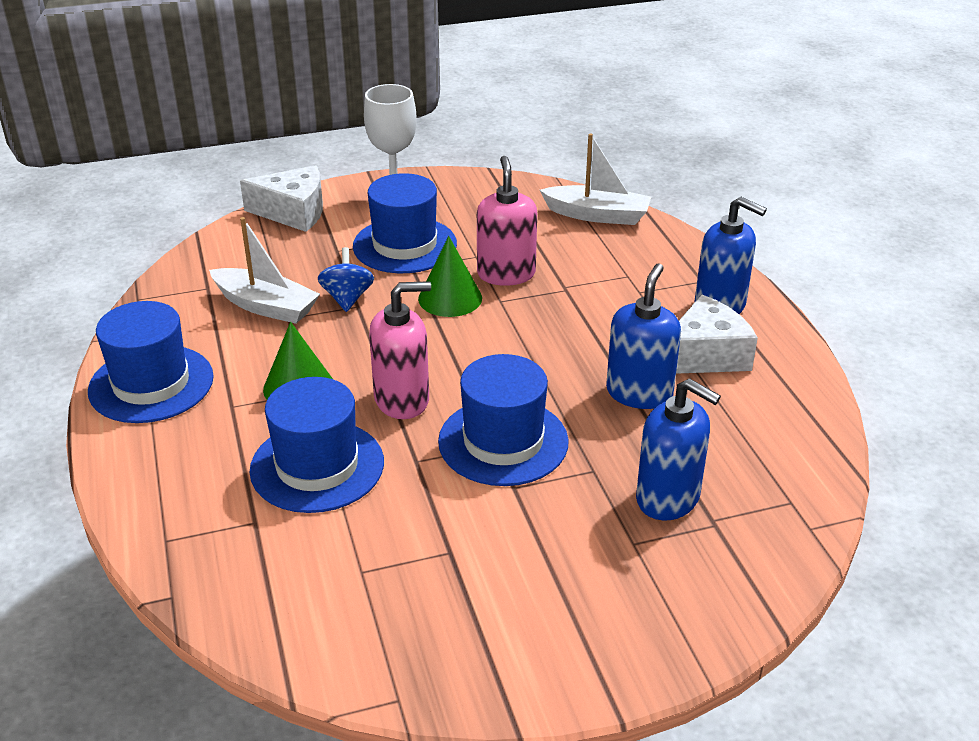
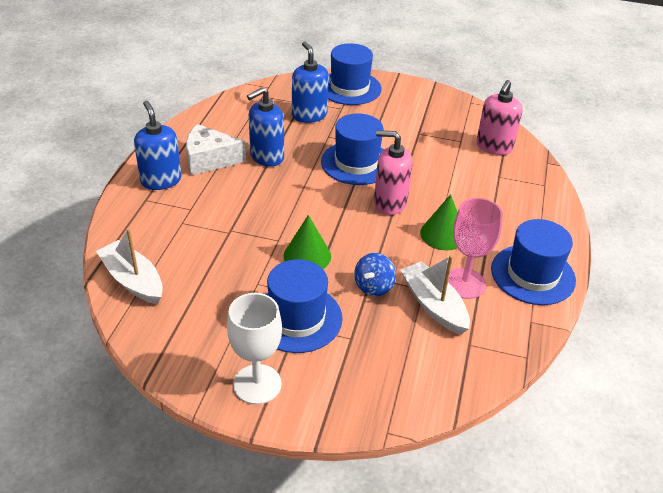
camera: 150 degrees left, 5 degrees up
(239, 341) = (464, 283): none -> pink goblet
(293, 212) = (357, 405): white cheese -> none
(317, 466) = (456, 188): blue hat -> blue hat (349, 88)
(506, 274) = (253, 258): pink soap dispenser -> pink soap dispenser (494, 147)

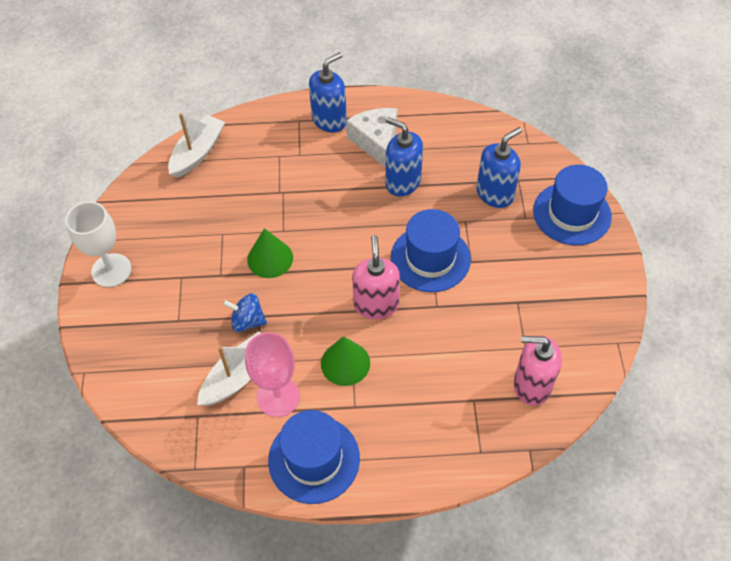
camera: 75 degrees right, 15 degrees up
(297, 318) = (189, 275): blue hat -> none

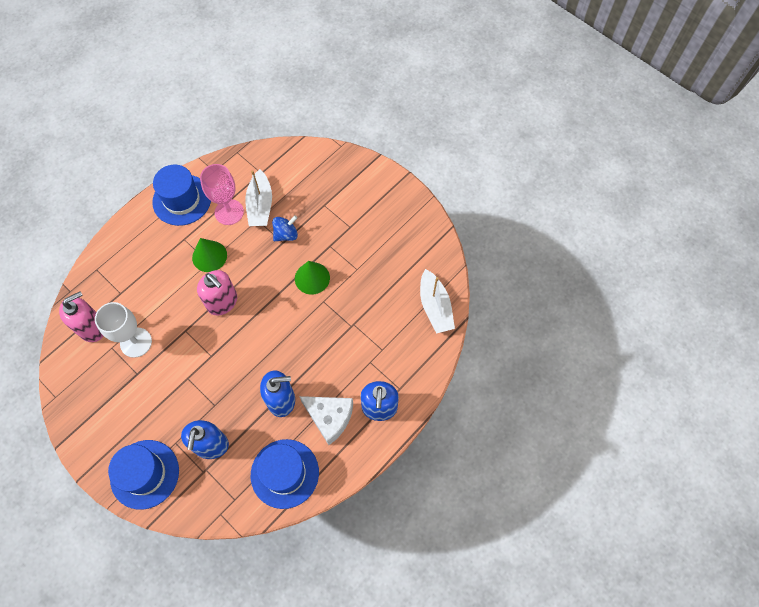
camera: 135 degrees right, 10 degrees up
(111, 270) = (392, 199): white goblet -> white goblet (136, 342)
(430, 258) = (215, 358): blue hat -> blue hat (285, 473)

